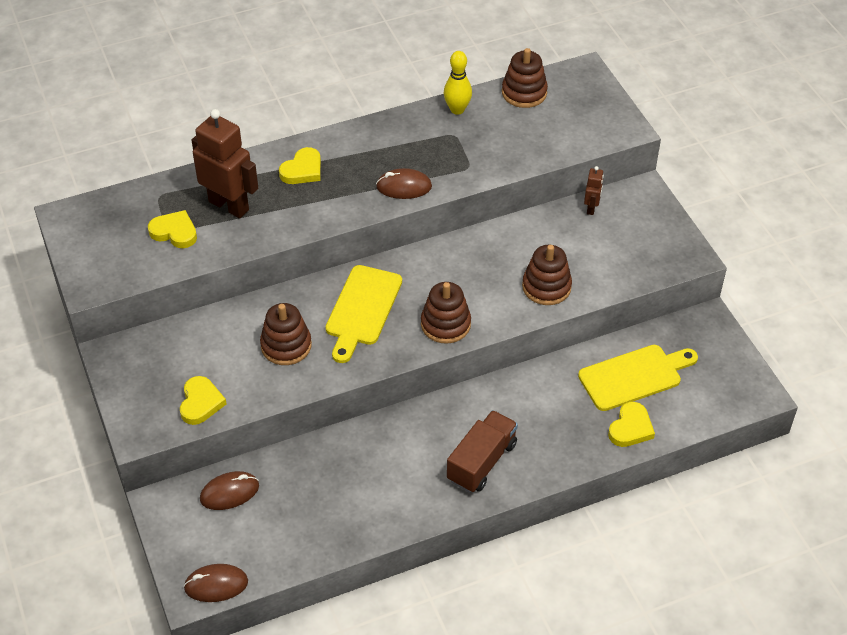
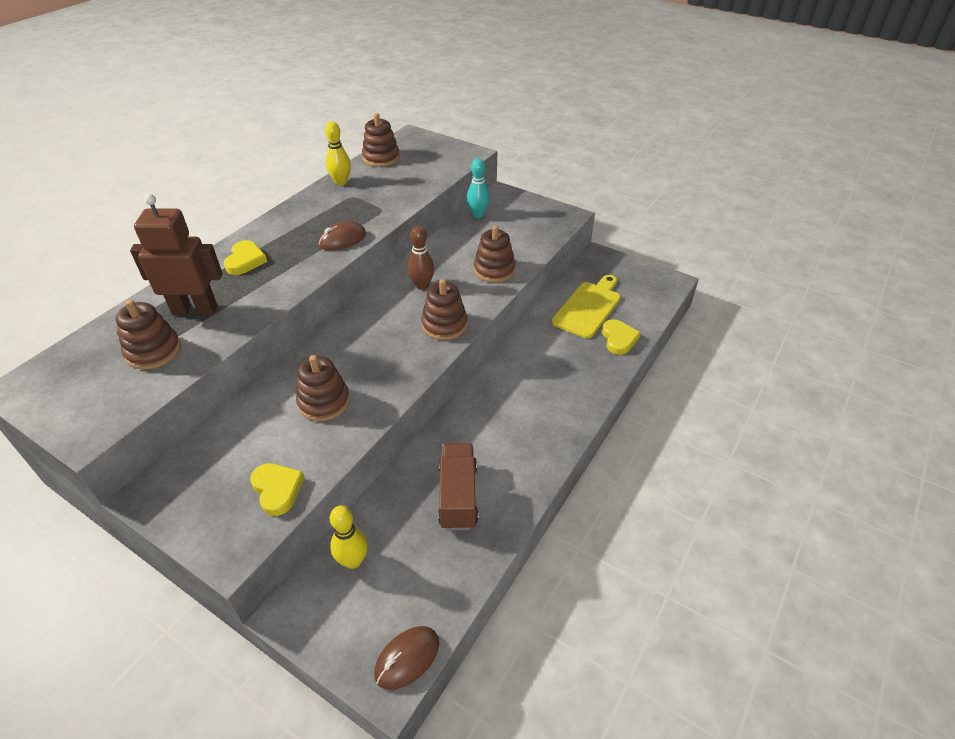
camera: 35 degrees left, 5 degrees down
(174, 232) = (153, 351): yellow heart -> brown stacking toy
(229, 492) = (353, 560): brown mouse -> yellow bowling pin
(362, 309) = (368, 345): yellow cutting board -> none
(461, 269) = (422, 285): none -> brown bowling pin
(481, 462) = (543, 415): brown truck -> brown truck (458, 496)
(591, 208) = (478, 215): brown robot -> turquoise bowling pin

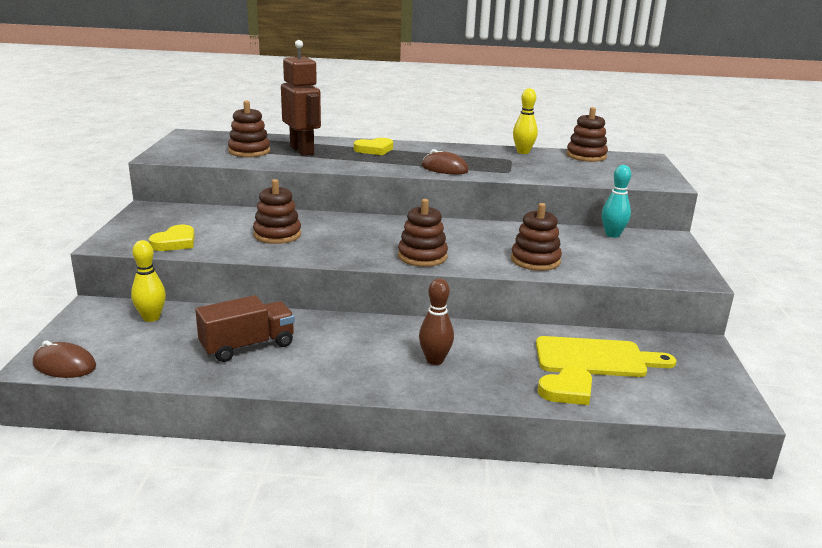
camera: 60 degrees right, 20 degrees down
(422, 285) = (465, 235): brown bowling pin -> brown bowling pin (435, 360)

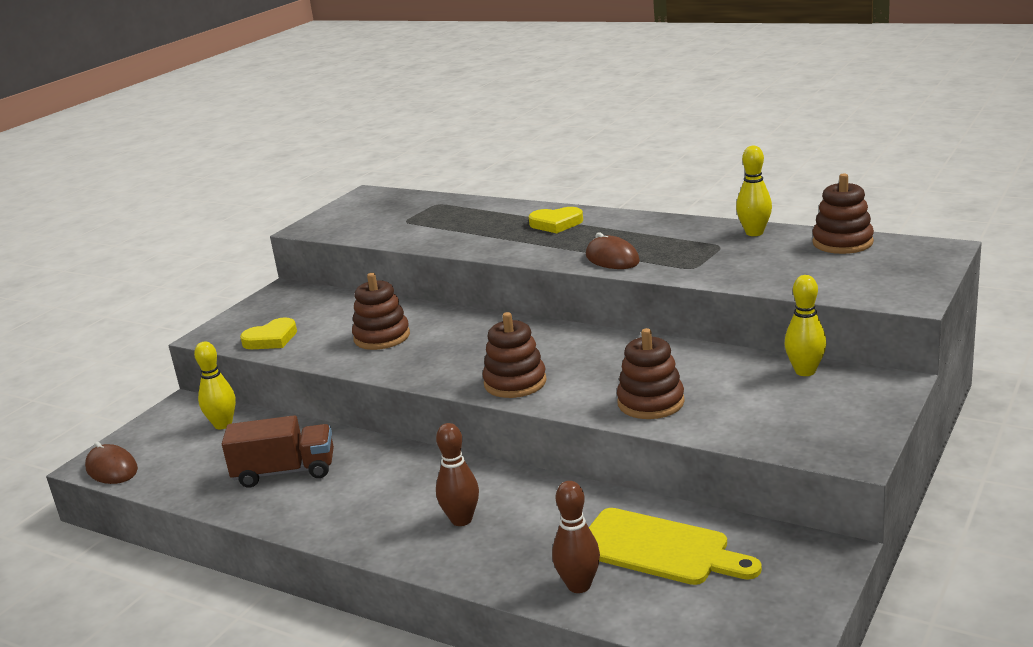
camera: 30 degrees right, 0 degrees up
(249, 151) = (407, 223): brown stacking toy -> none
(302, 150) = (468, 223): brown robot -> none
(567, 390) = (579, 585): yellow heart -> brown bowling pin
(612, 235) = (805, 371): turquoise bowling pin -> yellow bowling pin

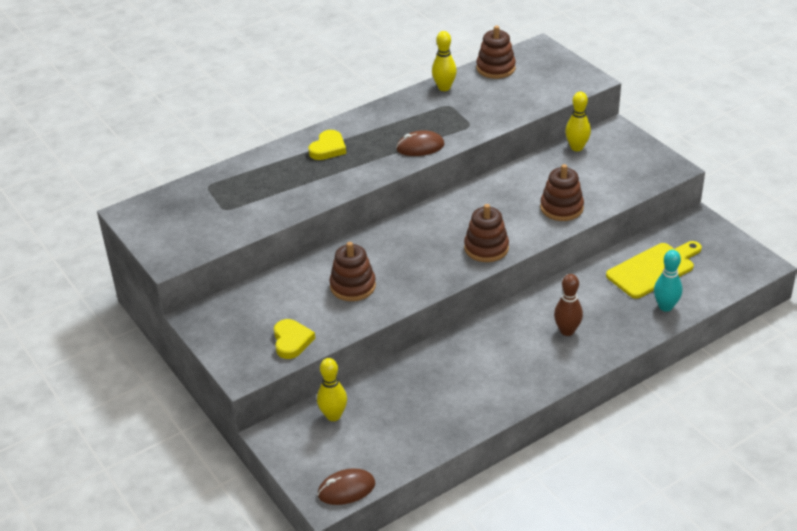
camera: 65 degrees left, 15 degrees up
(285, 472) = (438, 395): brown truck -> none
(579, 585) = (665, 307): brown bowling pin -> turquoise bowling pin

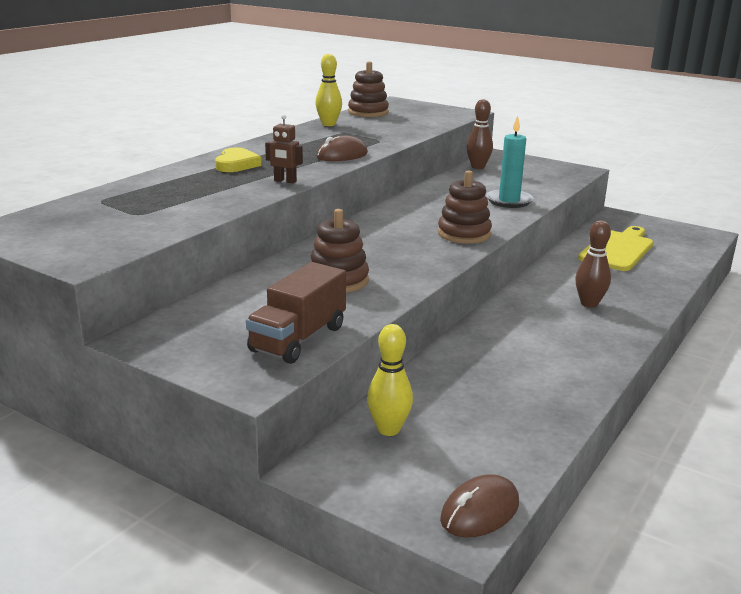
camera: 25 degrees left, 15 degrees down
(292, 341) = (298, 339): yellow heart -> brown truck
(350, 181) = (285, 181): none -> brown robot
(561, 208) = (509, 201): brown stacking toy -> turquoise candle
(577, 147) = (478, 167): yellow bowling pin -> brown bowling pin
(665, 307) = (662, 272): turquoise bowling pin -> none

